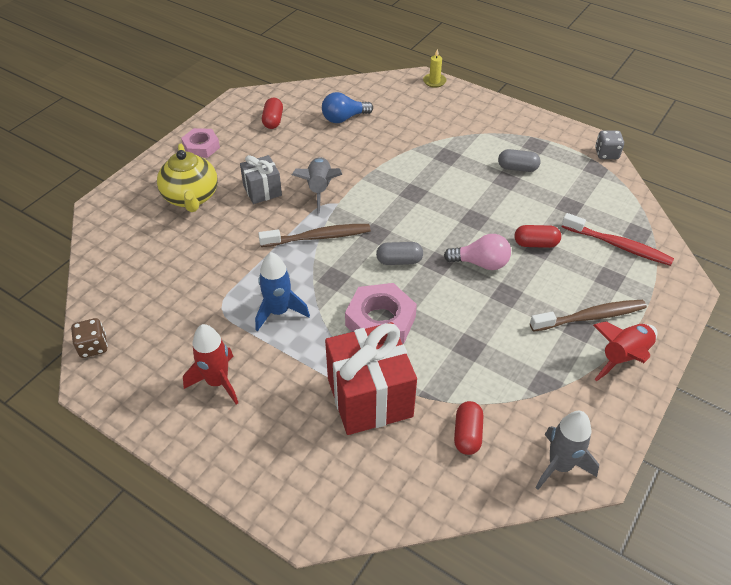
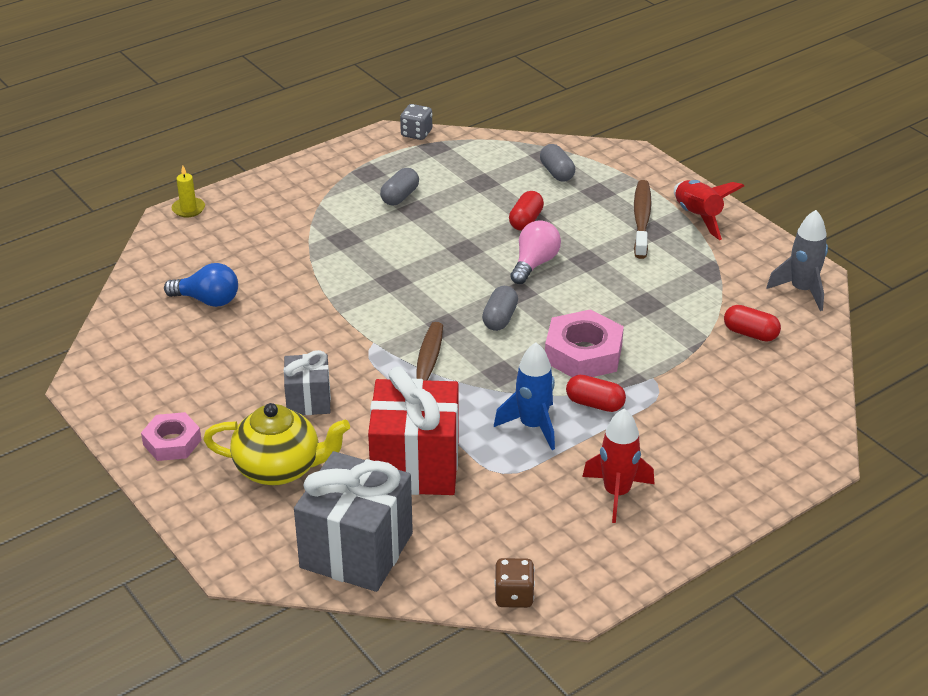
camera: 70 degrees left, 10 degrees down
(123, 254) = (356, 550): none -> grey gift
(273, 120) = (163, 363): red capsule -> red capsule (595, 404)
(319, 189) = (338, 351): grey rocket -> none
(344, 118) = (208, 300): blue light bulb -> blue light bulb turned 75 degrees counterclockwise
(370, 397) = (683, 385): red gift -> red gift (415, 466)
(618, 245) = (557, 172): red toothbrush -> grey capsule

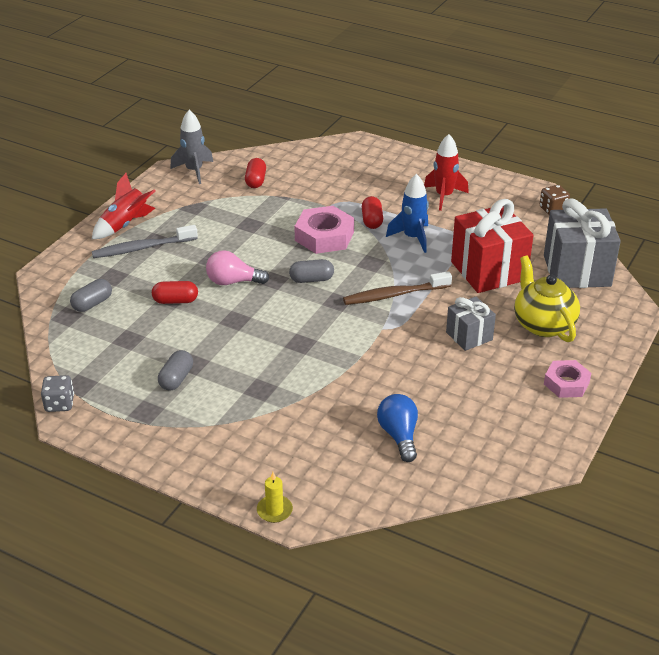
camera: 115 degrees left, 0 degrees up
(400, 196) = (176, 379): grey capsule -> grey capsule turned 75 degrees counterclockwise
(641, 219) = (142, 248): brown toothbrush -> grey toothbrush

